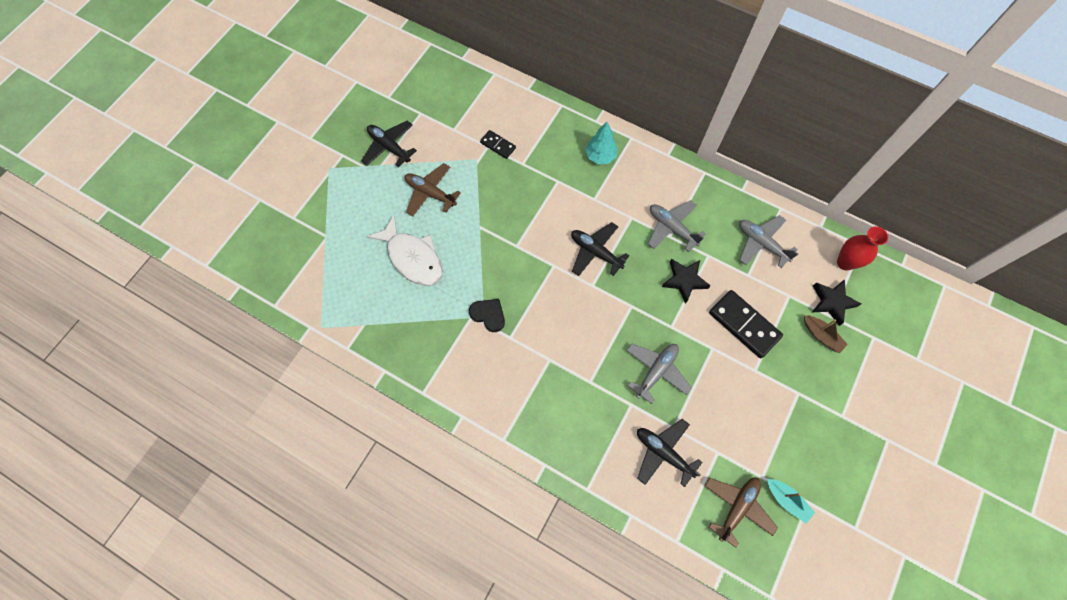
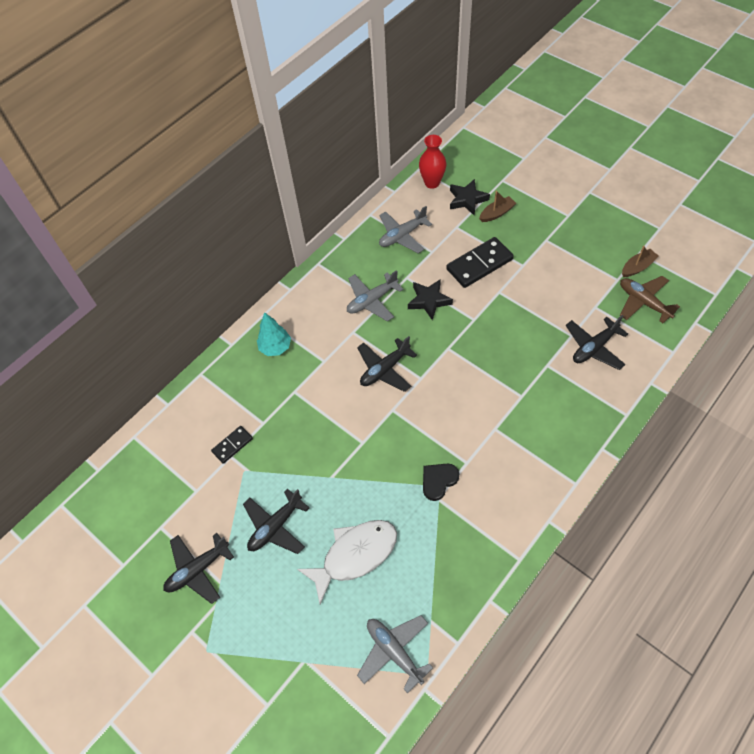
camera: 75 degrees left, 10 degrees down
(430, 193) = (275, 526): brown plane -> black plane
(656, 371) = (517, 339): grey plane -> grey plane (394, 651)
(786, 500) = (637, 267): turquoise boat -> brown boat

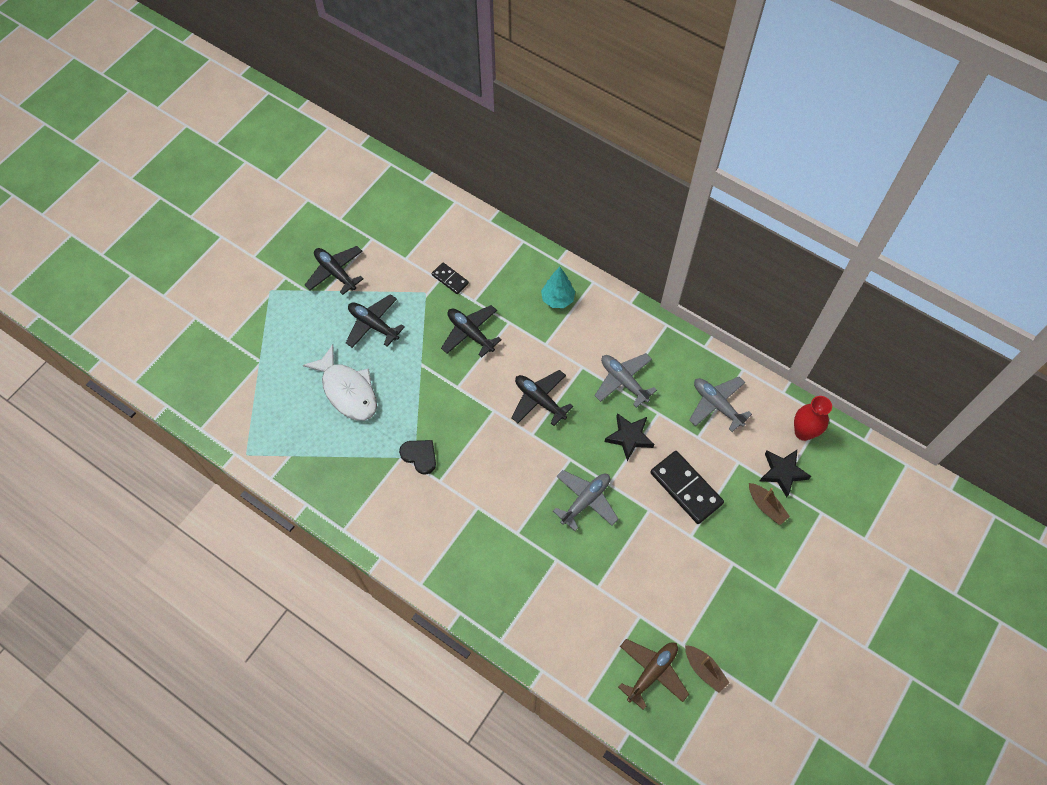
camera: 80 degrees right, 5 degrees up
(394, 651) = (265, 428): grey plane -> grey plane (585, 501)
(594, 347) = (583, 611): black plane -> black plane (470, 333)

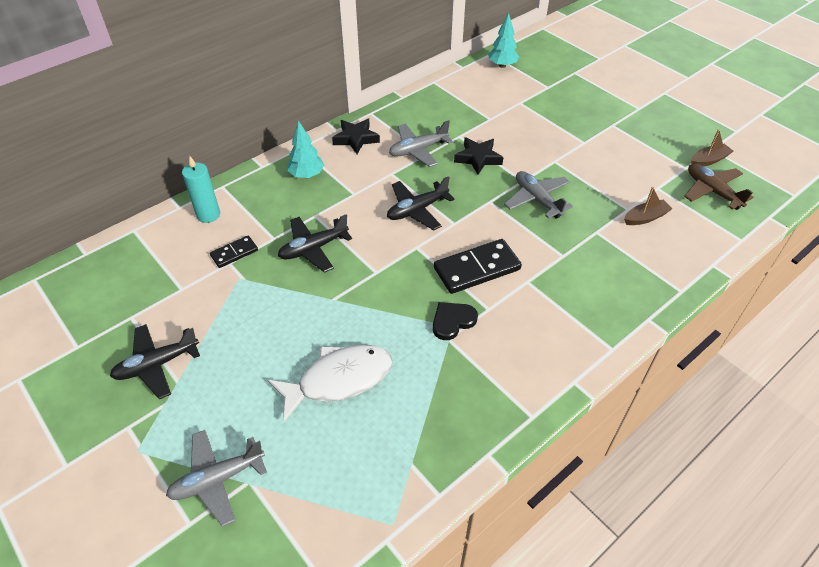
camera: 75 degrees left, 15 degrees down
(373, 325) = (257, 336): black plane -> none
(486, 245) = (208, 215): none -> turquoise candle
(686, 488) = (538, 135): black domino -> black domino (477, 269)
(717, 405) = (462, 102): grey plane -> grey plane (217, 479)
(766, 506) = (564, 97): brown boat -> brown boat (645, 217)
(782, 472) = (535, 83): black star -> black star (356, 139)
(803, 432) = (502, 65): red vase -> turquoise tree

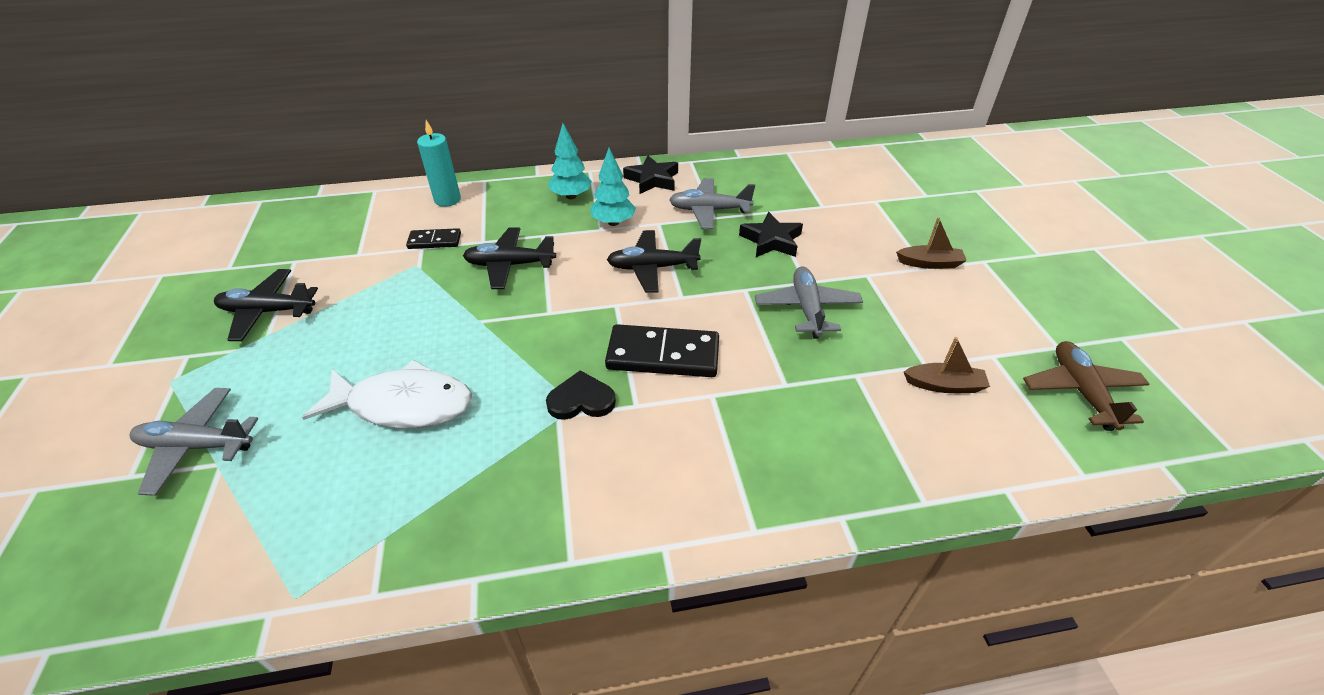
camera: 30 degrees right, 5 degrees down
(502, 65) = (885, 158): turquoise tree -> turquoise tree (613, 222)
(708, 160) = (1105, 350): brown boat -> brown boat (929, 263)

